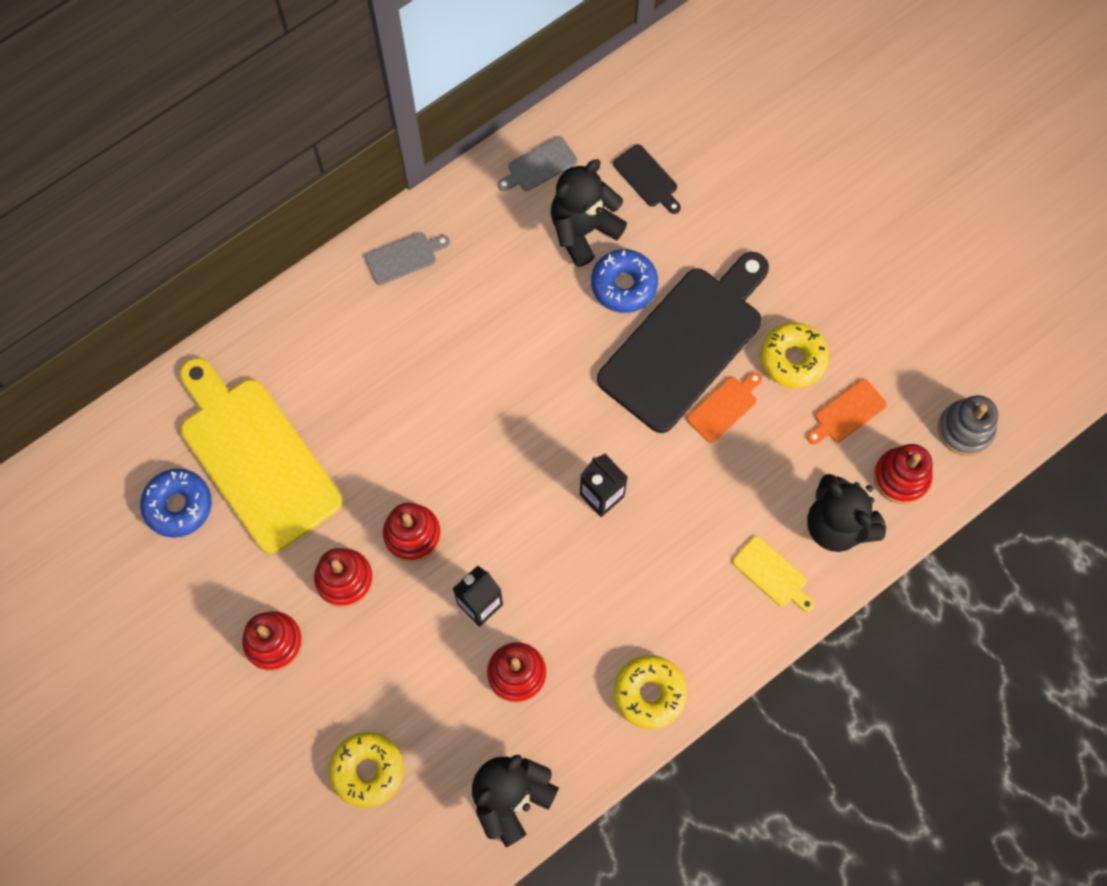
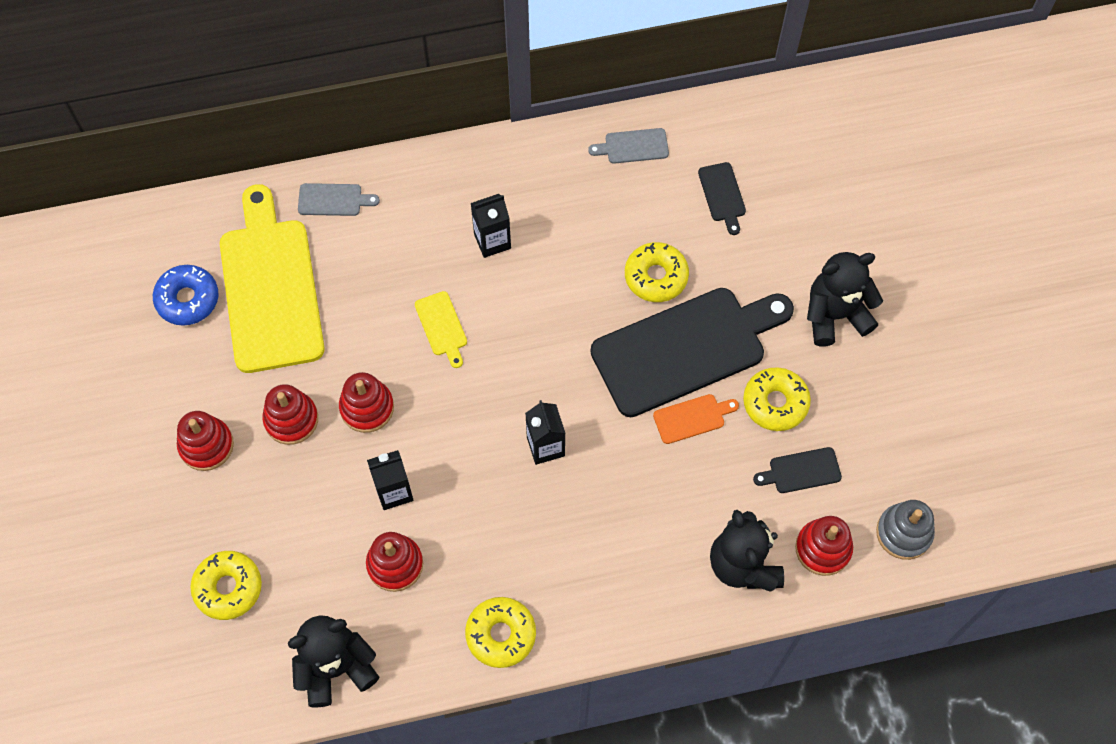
camera: 25 degrees right, 5 degrees down
(404, 257) = (478, 175): grey cutting board -> grey cutting board (333, 200)
(450, 317) = (492, 241): none -> black carton
(583, 230) = (644, 216): black teddy bear -> black teddy bear (835, 315)
(624, 285) = (656, 276): blue donut -> yellow donut
(772, 574) = (662, 581): yellow cutting board -> yellow cutting board (442, 326)
(847, 413) = (801, 471): orange cutting board -> black cutting board

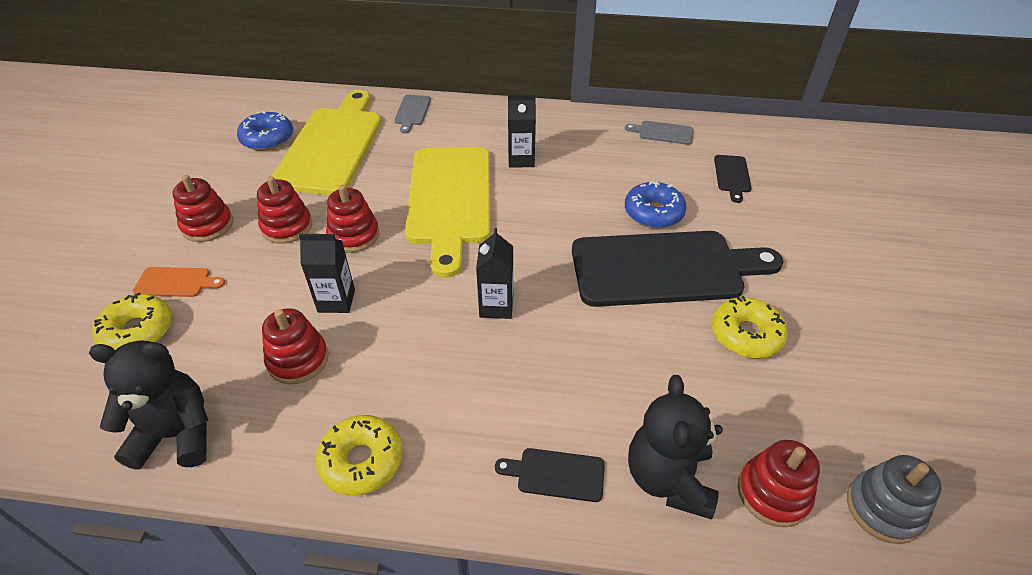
camera: 20 degrees right, 20 degrees down
(333, 200) = (412, 112): grey cutting board -> grey cutting board turned 75 degrees clockwise
(442, 326) = (450, 200): yellow cutting board -> yellow cutting board, size x2.47
(656, 276) = (653, 212): yellow donut -> blue donut
(692, 418) = (653, 323): orange cutting board -> orange cutting board (176, 282)
(801, 471) = (762, 404): black cutting board -> black cutting board (556, 474)
(835, 315) = (825, 281): black teddy bear -> none

